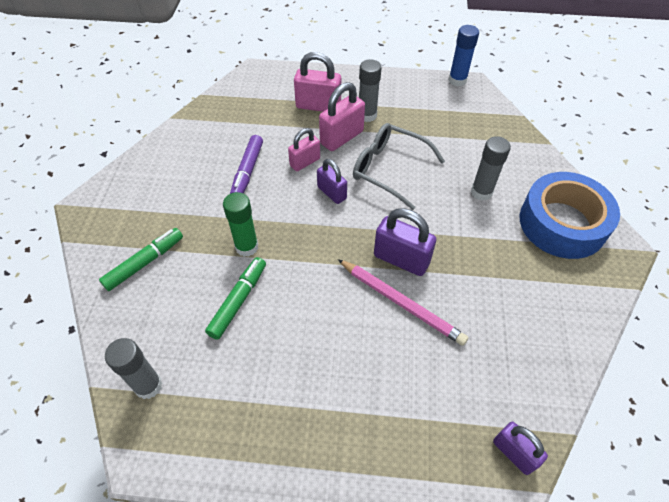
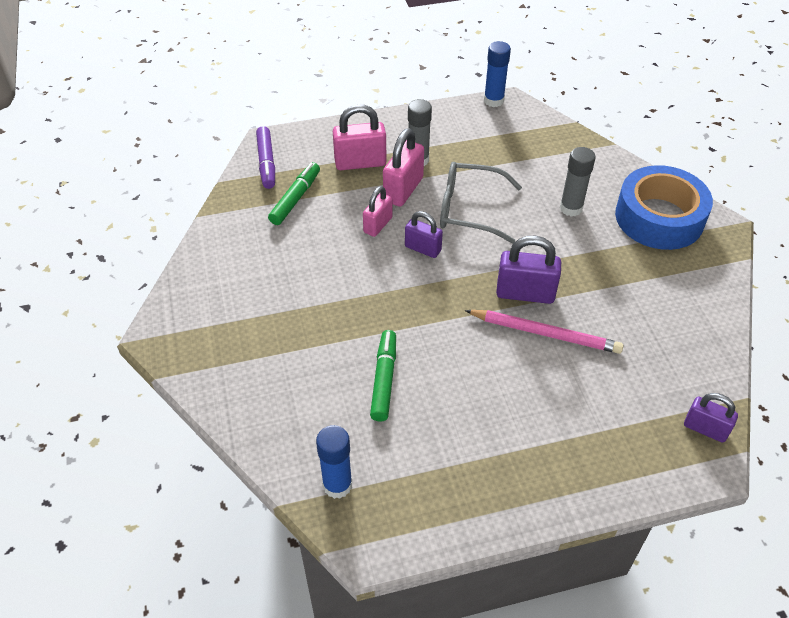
camera: 20 degrees left, 5 degrees down
(145, 263) = (262, 373): green marker -> green marker (295, 198)
(148, 386) = (337, 485): grey glue stick -> blue glue stick
(246, 247) = (363, 326): green glue stick -> none
(247, 171) = (321, 250): purple marker -> purple marker (266, 163)

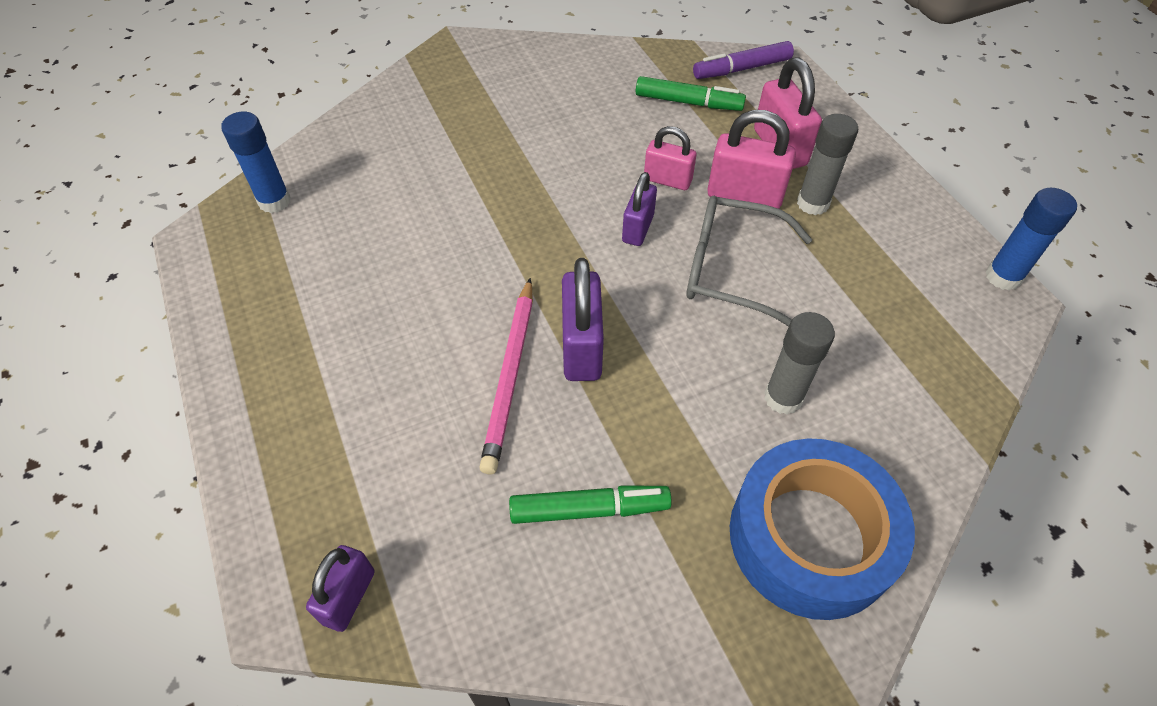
camera: 80 degrees right, 5 degrees up
(384, 379) = (415, 219): green marker -> green marker (589, 509)
(469, 209) = (731, 270): grey glasses -> grey glasses turned 75 degrees counterclockwise

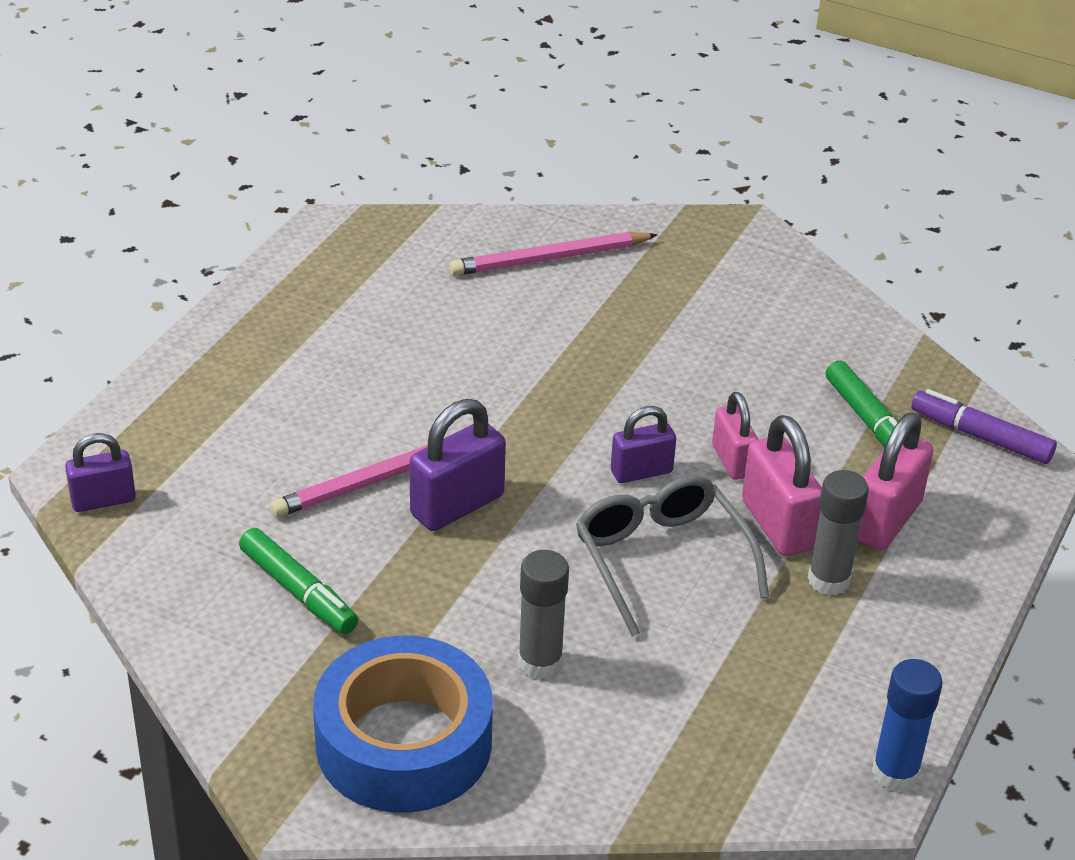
camera: 50 degrees right, 15 degrees down
(274, 201) = (413, 241): blue glue stick -> none
(381, 145) = (550, 259): none -> pink pencil

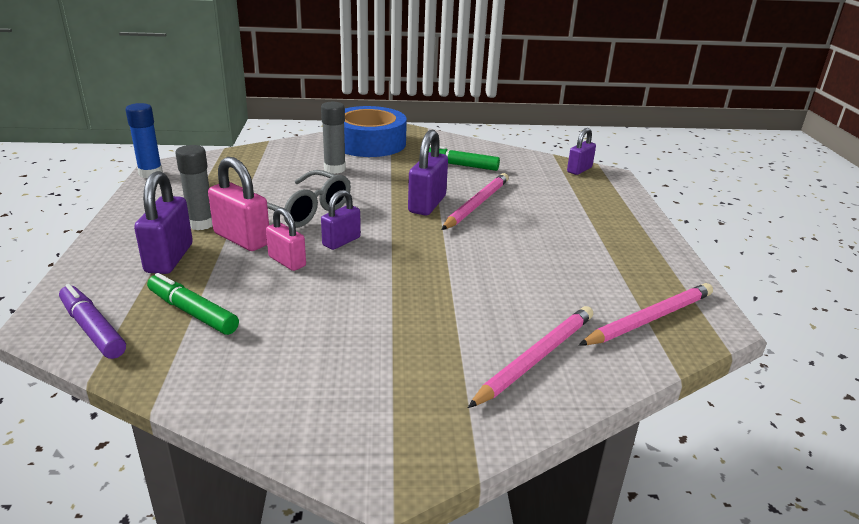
camera: 150 degrees right, 10 degrees down
(389, 252) = (649, 319): none -> pink pencil
(885, 520) = (169, 258): pink padlock -> purple padlock
(980, 436) = (93, 329): purple marker -> purple marker turned 135 degrees counterclockwise

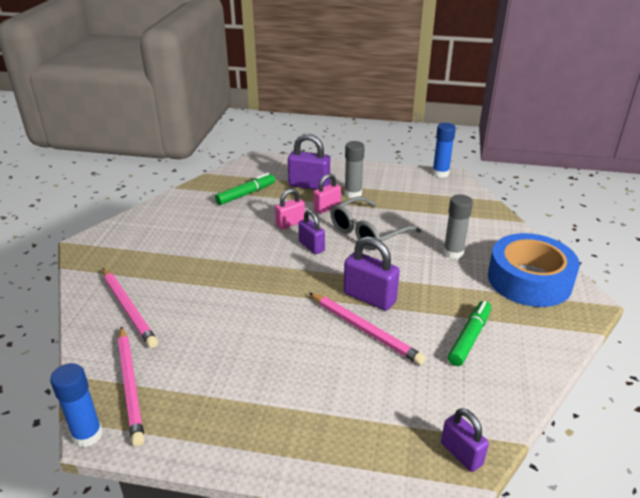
camera: 105 degrees right, 5 degrees up
(93, 329) = (244, 170): purple marker -> none
(242, 239) = (327, 208): pink padlock -> pink padlock, size x0.65
(728, 328) = (87, 435): none -> blue glue stick

